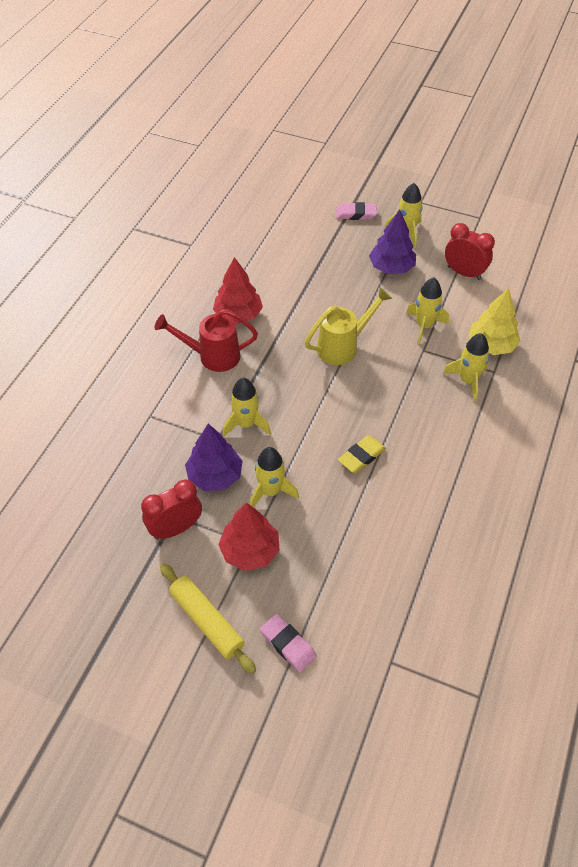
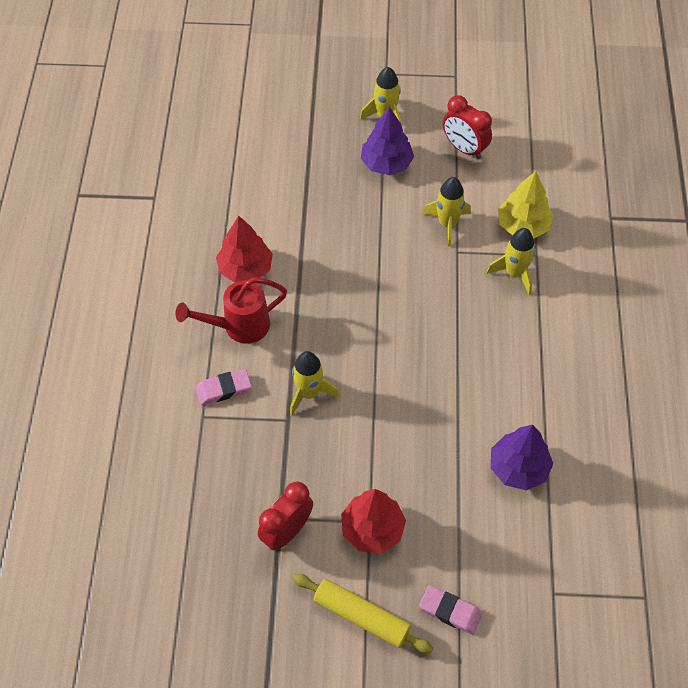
camera: 20 degrees left, 5 degrees up
(215, 476) = (302, 461): purple tree -> purple tree (518, 468)
(270, 491) = (366, 459): yellow rocket -> none
(343, 347) = (373, 273): yellow watering can -> none
(356, 214) = (322, 108): pink eraser -> pink eraser (223, 389)
(361, 456) = (441, 391): yellow eraser -> none
(464, 273) = (464, 148): red clock -> red clock turned 150 degrees counterclockwise

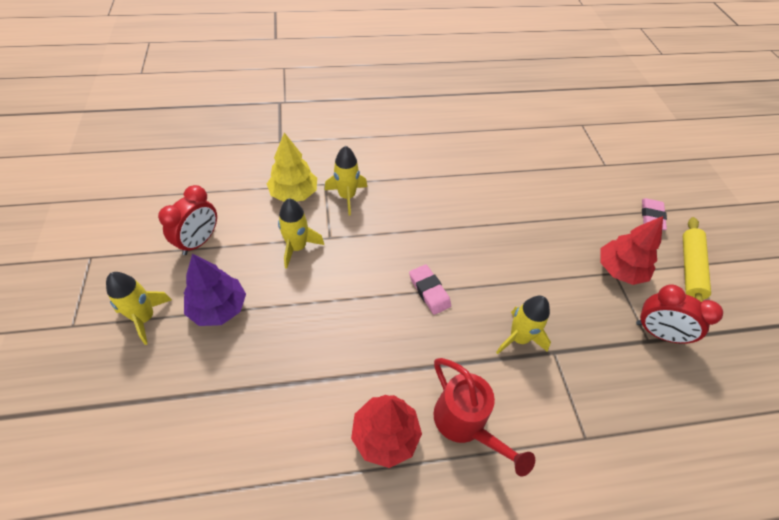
camera: 105 degrees left, 5 degrees down
(223, 389) = (546, 423): pink eraser -> pink eraser (429, 291)
(518, 468) = (524, 186): purple tree -> none

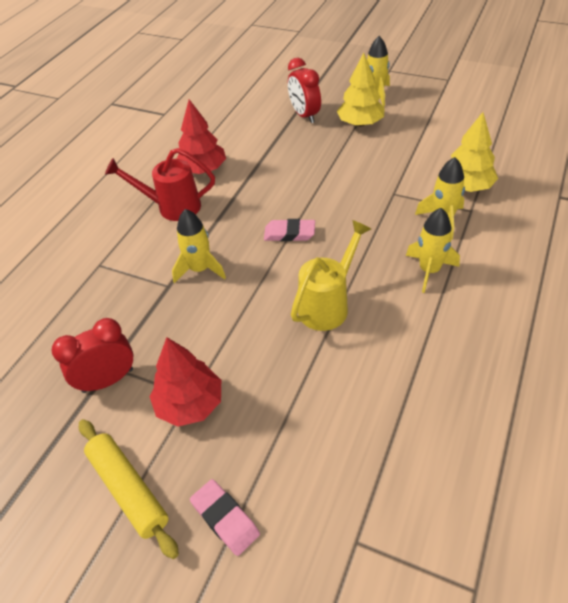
camera: 130 degrees right, 5 degrees down
(199, 241) = (434, 125): red clock -> red clock (304, 115)
(218, 308) = (360, 123): purple tree -> yellow tree
(297, 247) = (394, 172): yellow rocket -> yellow rocket (429, 270)
(482, 232) = (328, 305): none -> yellow watering can

